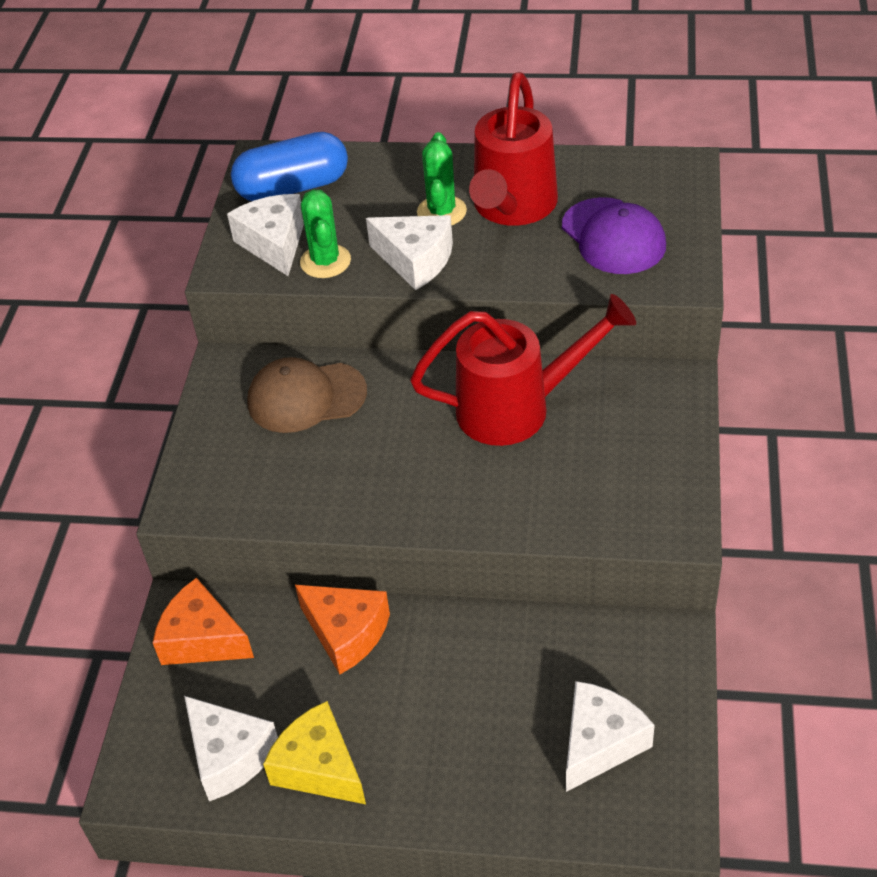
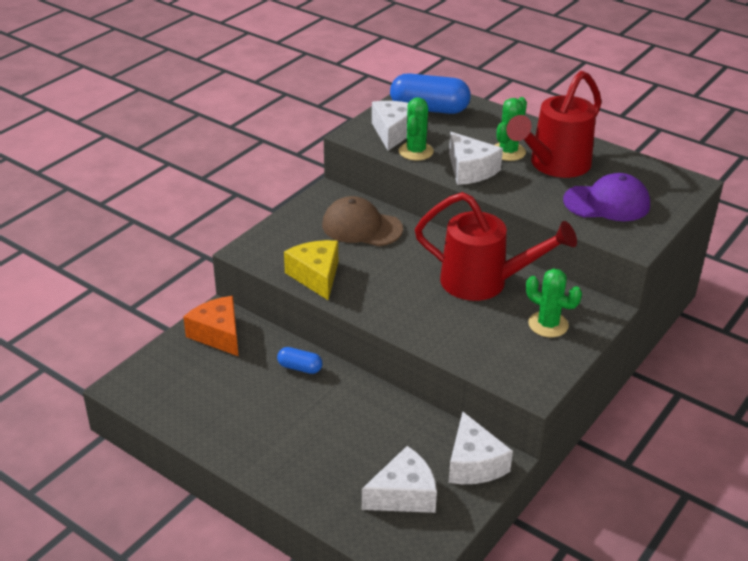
camera: 25 degrees right, 10 degrees down
(229, 756) = (185, 398): white cheese -> white cheese (473, 464)
(319, 767) = (229, 427): yellow cheese -> yellow cheese (316, 276)
(346, 633) = (300, 368): orange cheese -> blue capsule
(613, 237) = (607, 203): purple cap -> purple cap turned 90 degrees counterclockwise
(633, 432) = (548, 324): none -> green cactus

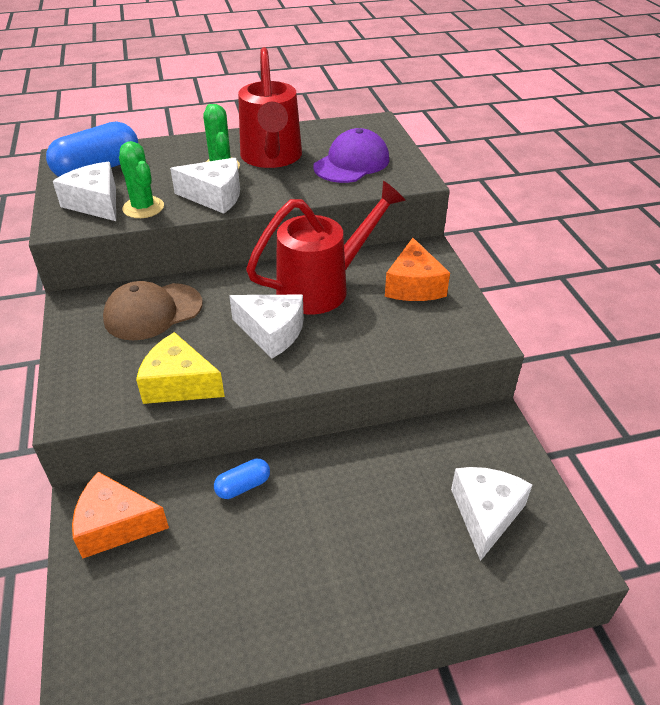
camera: 50 degrees left, 5 degrees up
(473, 464) = (486, 440): white cheese -> white cheese (272, 332)
(548, 324) = (414, 286): green cactus -> orange cheese

